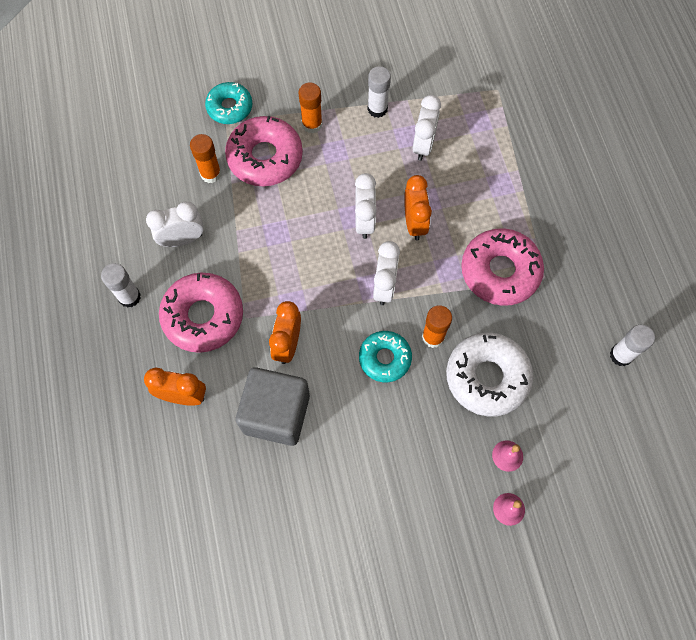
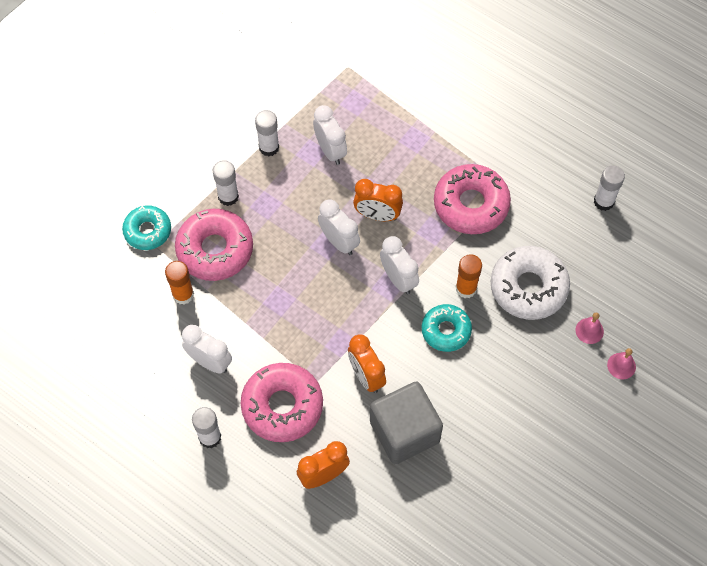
camera: 40 degrees left, 5 degrees down
(182, 239) = (210, 362): white clock -> white clock turned 90 degrees clockwise
(312, 124) = (228, 196): orange glue stick -> white glue stick
(414, 223) = (377, 215): orange clock -> orange clock turned 150 degrees clockwise

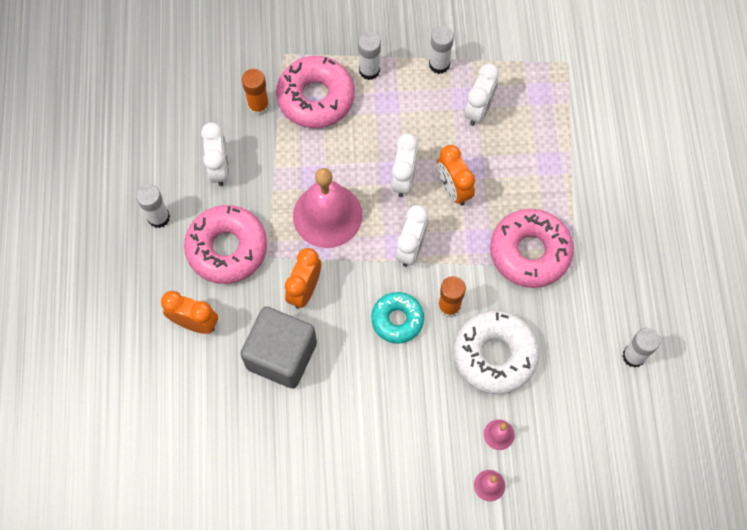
camera: 50 degrees right, 5 degrees up
(147, 231) = (289, 40): turquoise donut -> none
(320, 315) = (327, 215): none -> pink bell

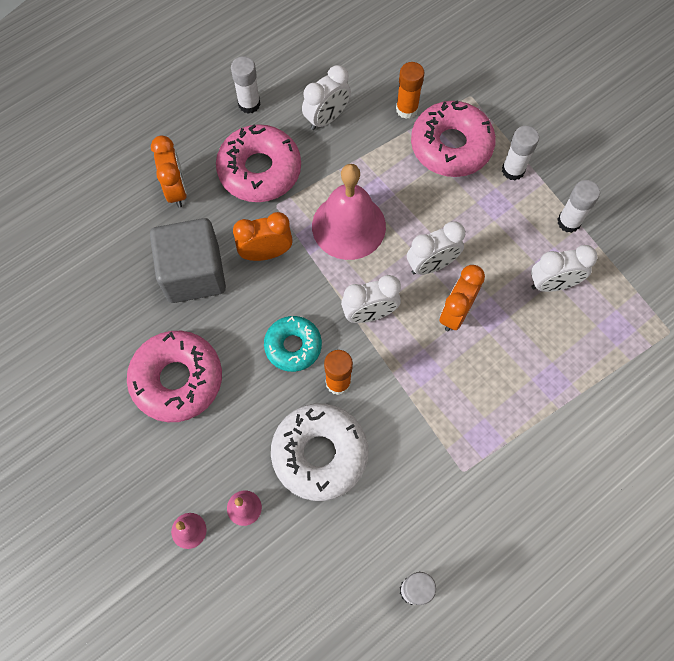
camera: 55 degrees right, 0 degrees up
(530, 252) = (446, 421): pink donut -> pink donut (177, 379)

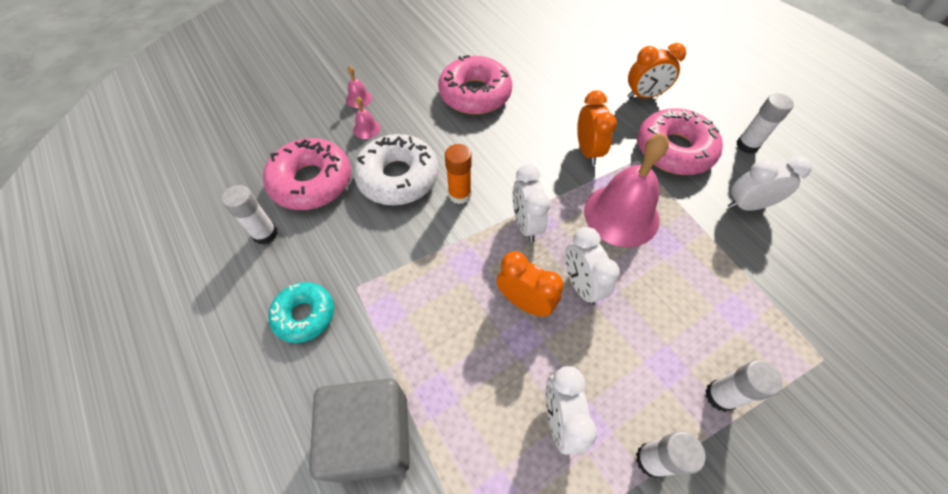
camera: 95 degrees right, 10 degrees down
(193, 273) = (566, 105): grey cube -> grey cube (371, 436)
(293, 346) = (497, 165): turquoise donut -> turquoise donut (304, 315)
(326, 118) = (747, 205): white clock -> white clock turned 120 degrees clockwise
(407, 109) = (781, 282): orange glue stick -> none
(451, 146) = (740, 325): pink donut -> pink donut (312, 182)

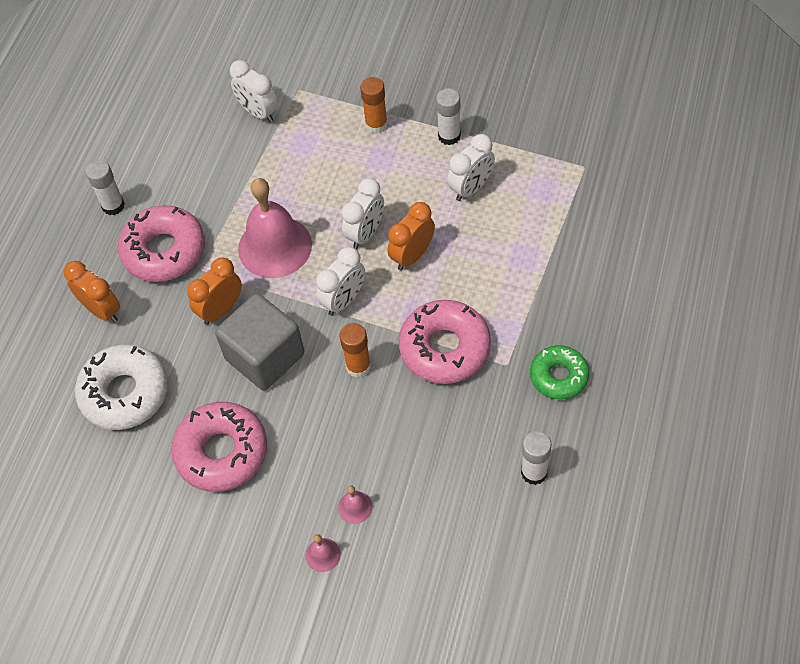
camera: 125 degrees left, 0 degrees up
(304, 315) = (559, 376): turquoise donut -> green donut
(312, 182) = (455, 491): pink donut -> pink donut (444, 348)
(371, 436) = (581, 269): grey cube -> grey cube (265, 357)
(398, 177) = (385, 427): white donut -> white donut (125, 393)
(524, 302) = (412, 256): orange clock -> orange clock turned 45 degrees clockwise
(720, 396) = (376, 125): white glue stick -> orange glue stick
(747, 205) = (190, 177): white clock -> white clock (258, 112)

